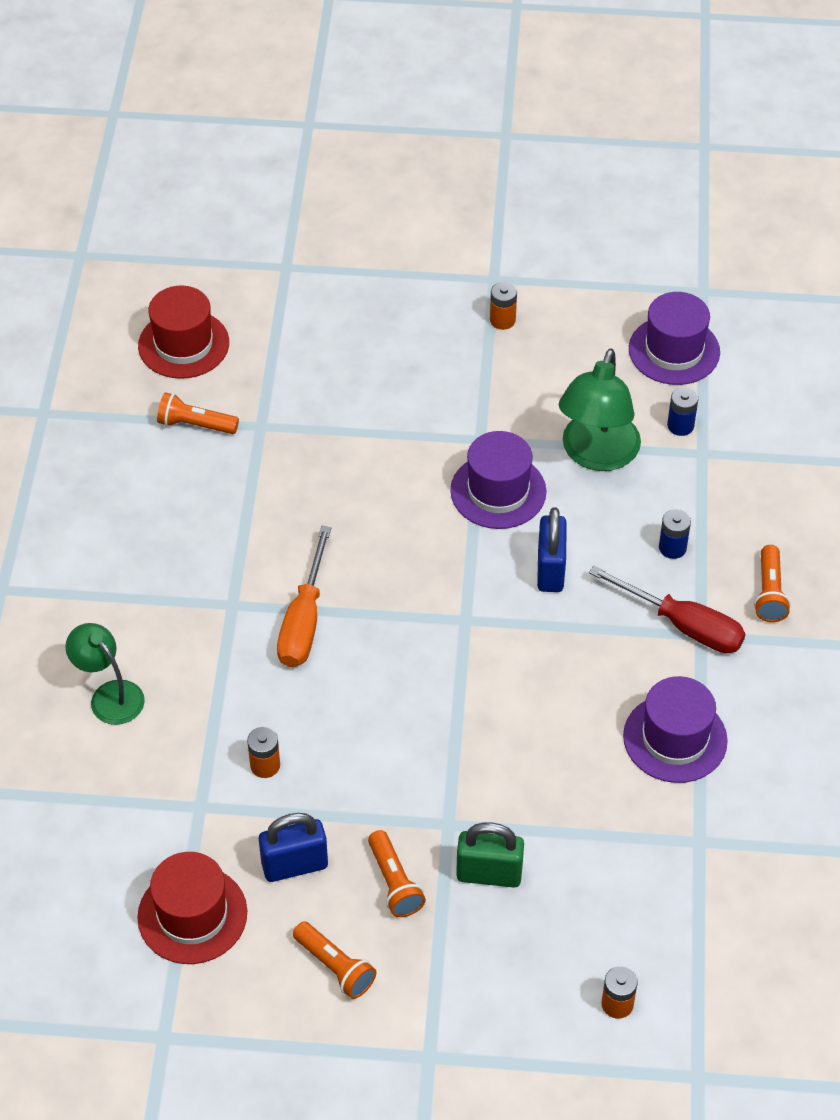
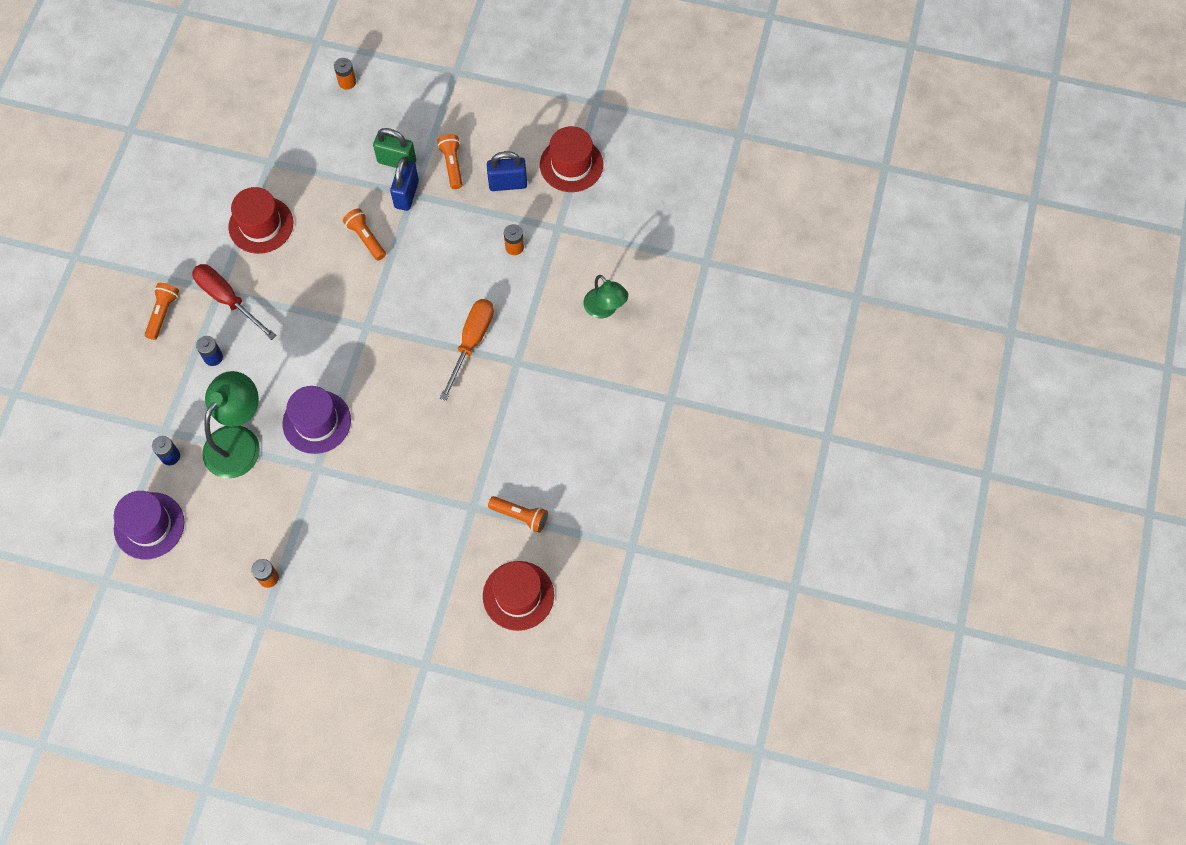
camera: 170 degrees left, 15 degrees up
(335, 967) = (496, 124): orange flashlight -> orange flashlight (366, 238)
(550, 570) = (300, 353): blue padlock -> blue padlock (406, 194)
(675, 738) = (261, 225): purple hat -> red hat

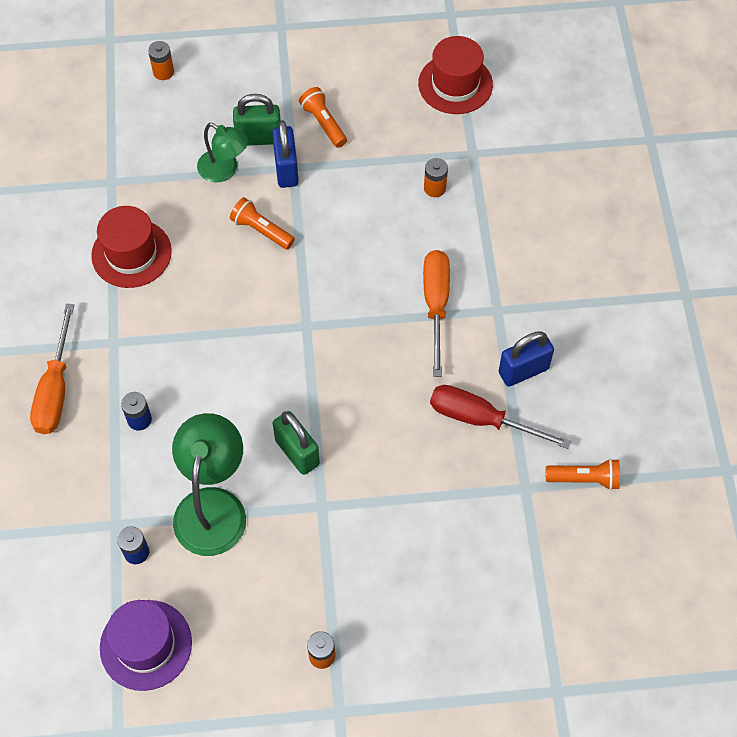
camera: 20 degrees left, 5 degrees down
(163, 313) = (56, 389): orange flashlight -> orange screwdriver
(228, 299) = (128, 348): red screwdriver -> red screwdriver (481, 419)
(316, 422) = (297, 452): purple hat -> green padlock
(508, 184) = (395, 124): blue padlock -> blue padlock (523, 371)
(518, 595) = (627, 570): red hat -> none
(605, 309) = (567, 222): green lamp -> green lamp (224, 170)

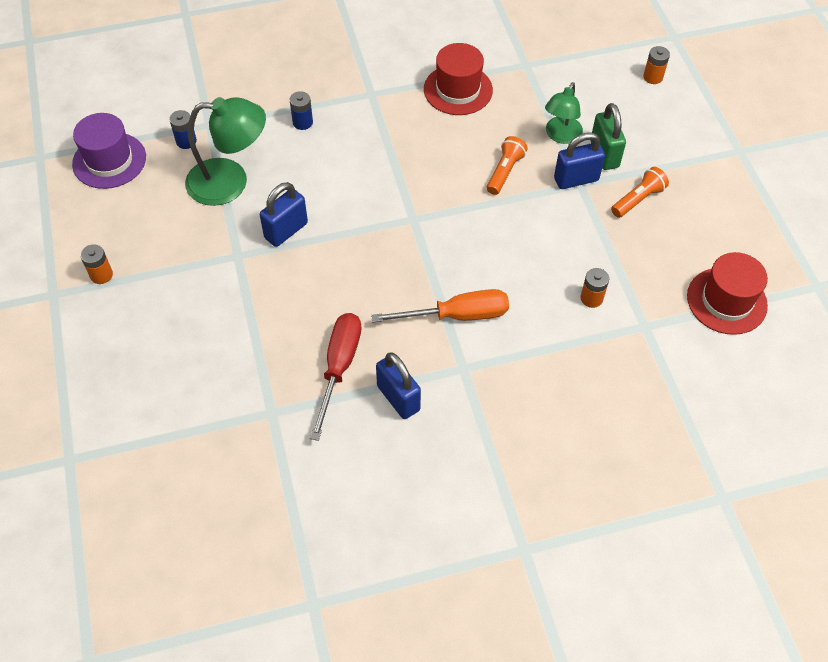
camera: 80 degrees right, 5 degrees down
(56, 389) = (322, 68): orange screwdriver -> none
(297, 452) = (286, 231): green padlock -> blue padlock
(584, 479) = (286, 464): orange flashlight -> none

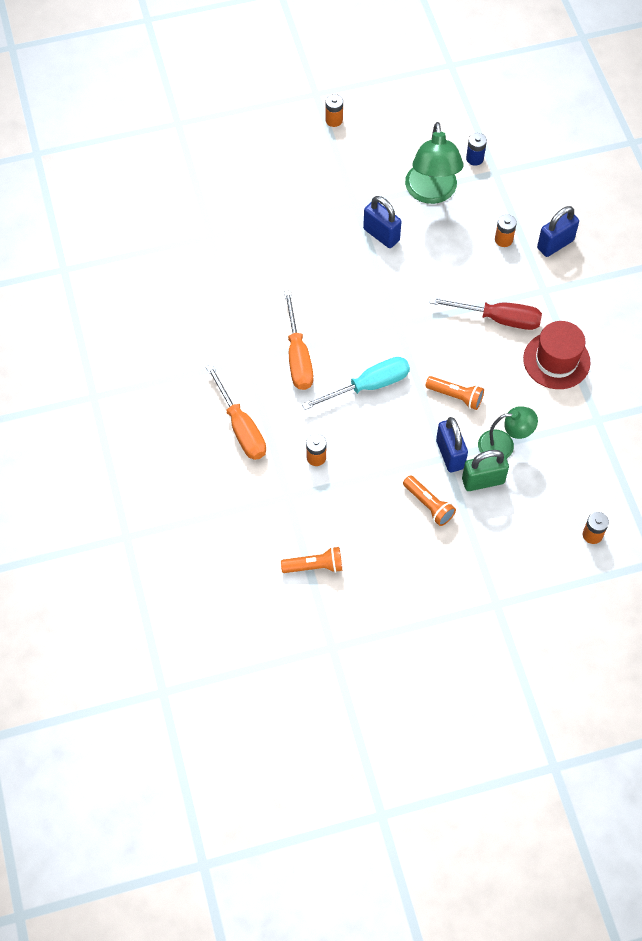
camera: 90 degrees right, 5 degrees up
(109, 160) = (449, 110): purple hat -> none
(302, 122) = (503, 239): blue battery -> orange battery
(339, 367) = (249, 277): red screwdriver -> red screwdriver (498, 319)
(398, 398) = (221, 316): blue padlock -> blue padlock (555, 244)
(495, 248) = (368, 386): none -> turquoise screwdriver
(558, 374) = (241, 427): none -> orange screwdriver
(561, 136) = (504, 445): green lamp -> green lamp turned 150 degrees clockwise
(726, 301) = (314, 566): red hat -> orange flashlight

